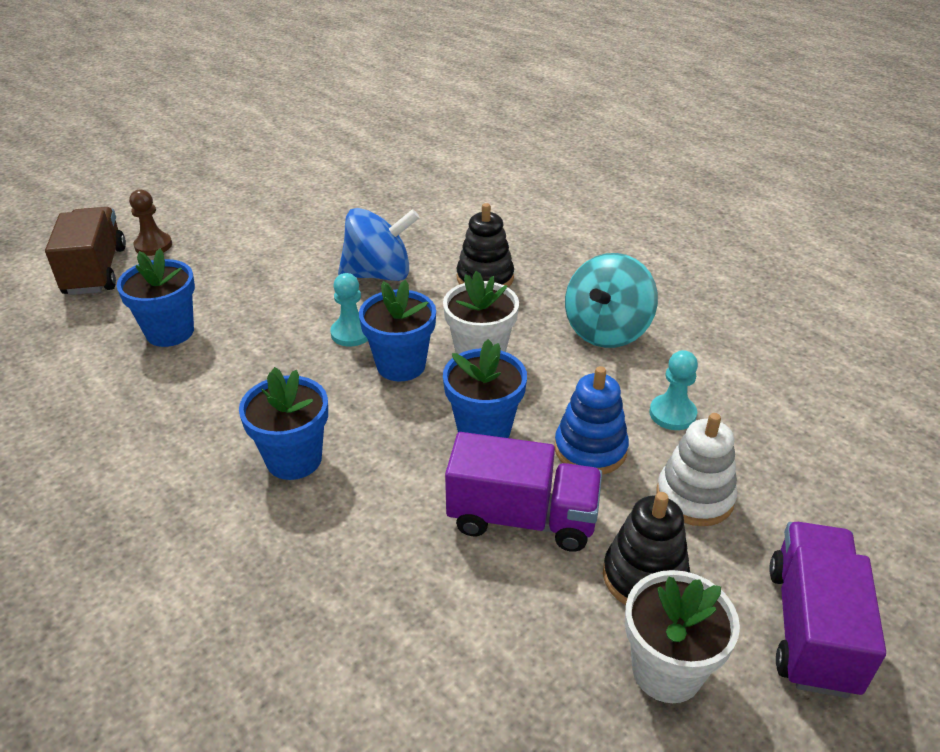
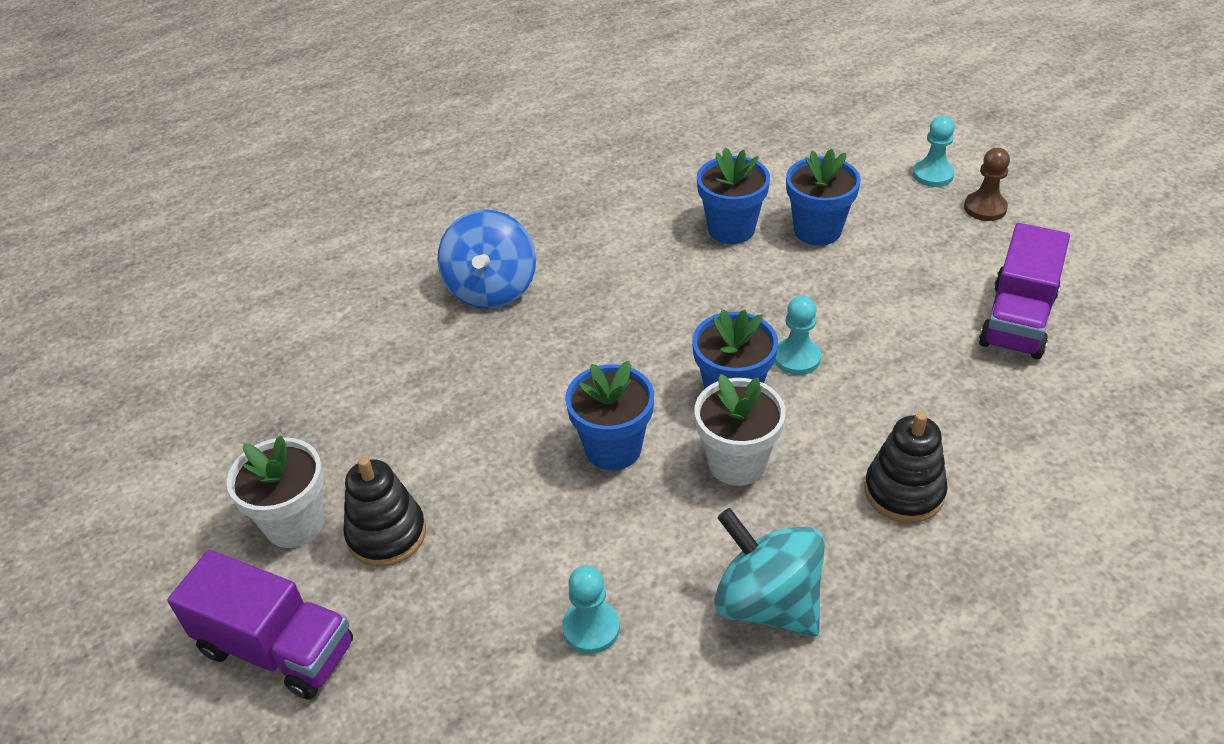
camera: 105 degrees right, 5 degrees up
(95, 271) = (933, 175): brown truck -> turquoise pawn
(294, 459) = (612, 313): blue flower pot -> blue flower pot (731, 229)
(379, 274) = (918, 388): blue spinning top -> blue spinning top (492, 289)
(522, 518) = (487, 458): purple truck -> purple truck (1017, 319)
(590, 449) = (558, 532): blue stacking toy -> none
(694, 497) = (461, 607): white stacking toy -> none

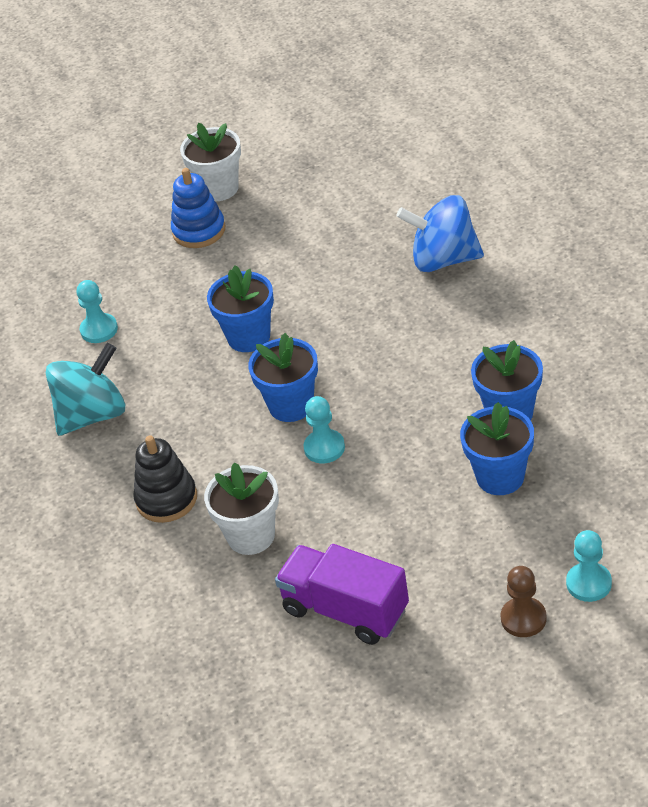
camera: 100 degrees right, 0 degrees up
(277, 648) = (125, 196): purple truck -> none
(386, 534) = (199, 231): black stacking toy -> blue stacking toy
(737, 463) = (218, 405): white flower pot -> white flower pot (251, 536)

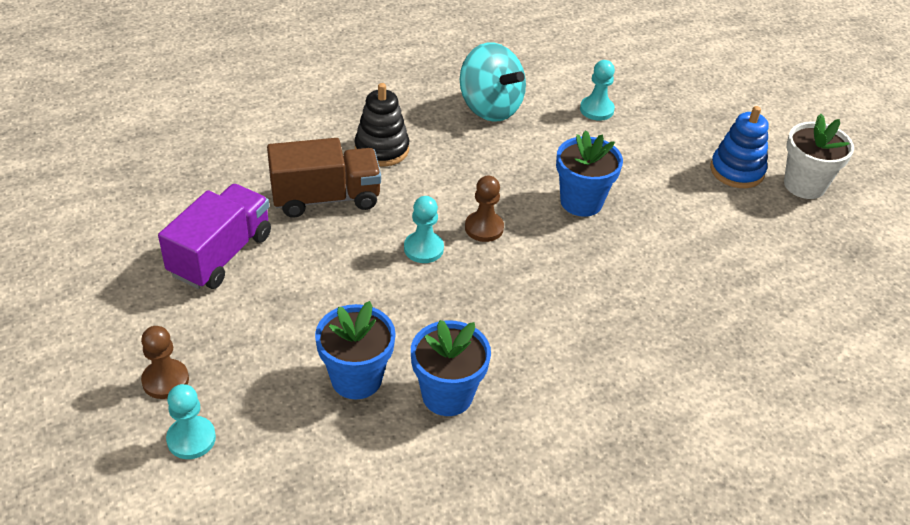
camera: 80 degrees right, 0 degrees up
(251, 536) = (326, 198): white flower pot -> brown truck
(291, 405) = (484, 228): blue flower pot -> brown pawn
(444, 259) = (699, 357): blue spinning top -> none

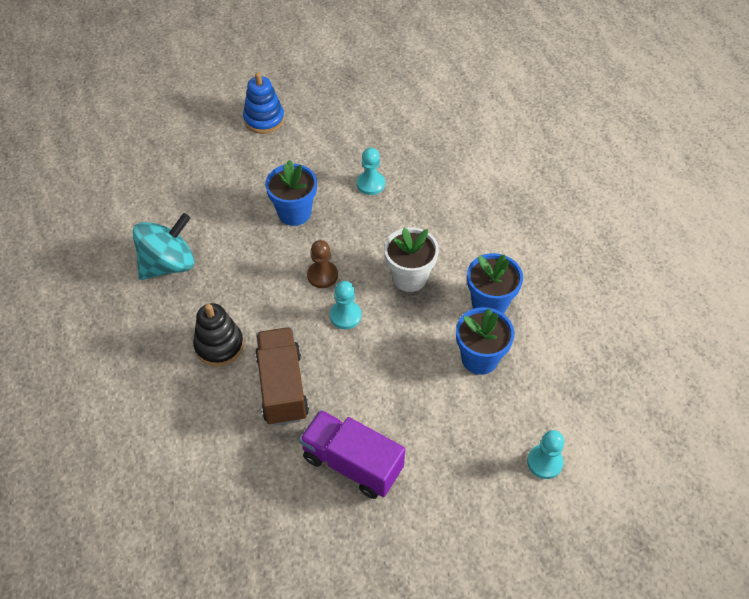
camera: 85 degrees left, 10 degrees up
(165, 380) = (492, 488): brown pawn -> none
(596, 110) = (181, 192): turquoise pawn -> turquoise pawn (370, 184)
(804, 185) = (282, 87): white flower pot -> white flower pot (409, 277)

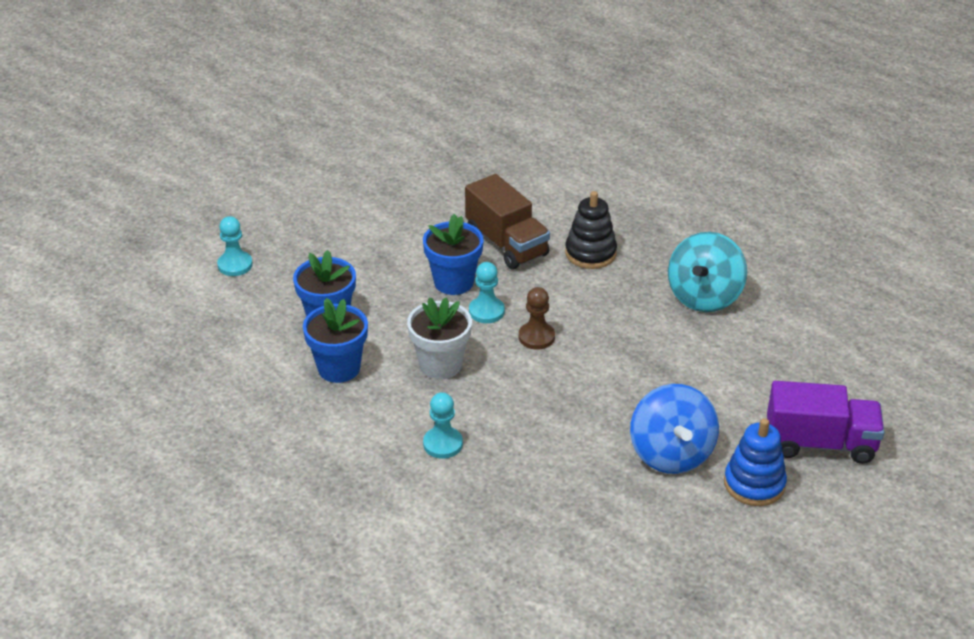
camera: 155 degrees right, 15 degrees down
(294, 213) = (617, 386): blue flower pot -> blue flower pot (453, 282)
(297, 154) = (671, 454): none -> blue spinning top
(352, 463) = (408, 217): purple truck -> purple truck (820, 443)
(370, 184) = (551, 448): turquoise pawn -> turquoise pawn (443, 444)

